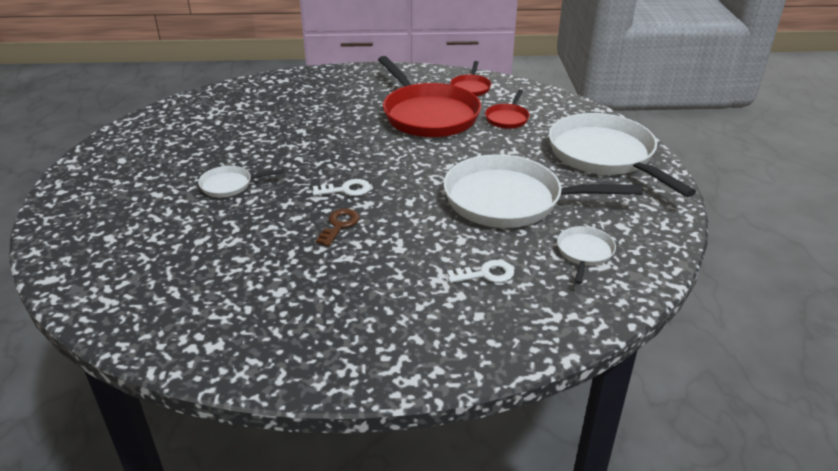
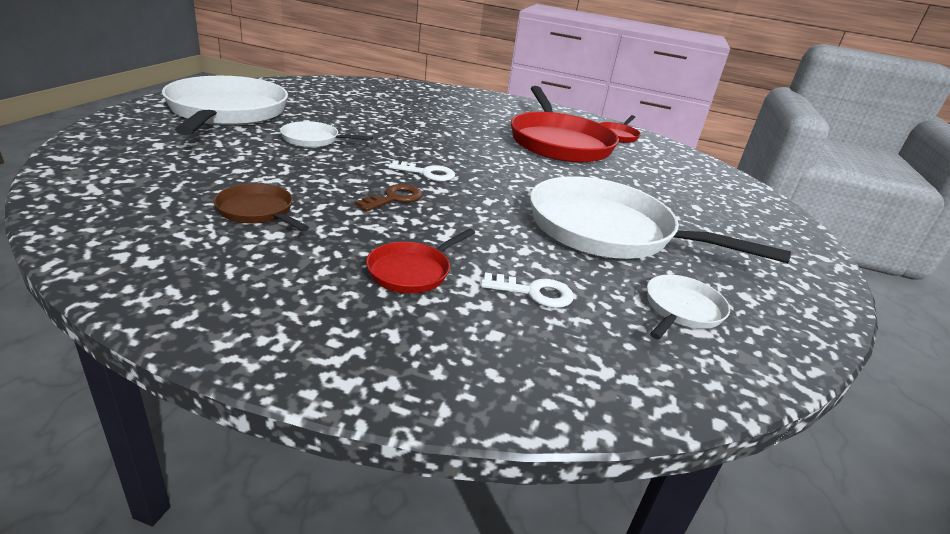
camera: 15 degrees right, 5 degrees down
(250, 275) = (258, 211): none -> brown pan
(507, 118) = (644, 166): red pan -> red pan (412, 271)
(605, 156) = (749, 224): white pan -> white pan (227, 112)

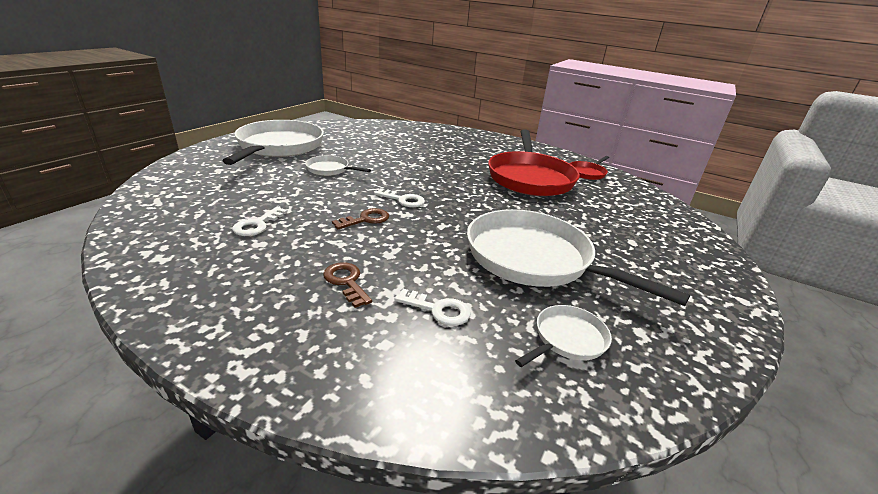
camera: 15 degrees right, 0 degrees up
(258, 211) = (257, 224): brown pan -> white key
(412, 271) = (346, 282): red pan -> brown key

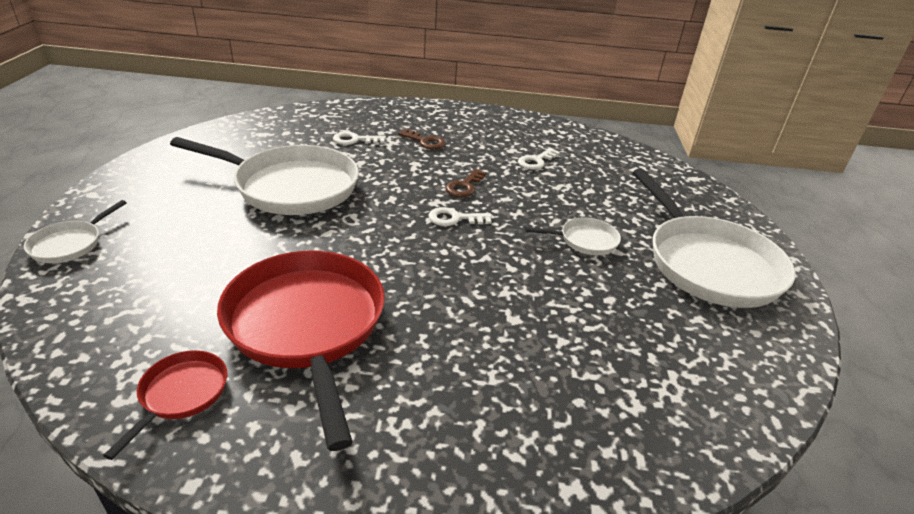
camera: 155 degrees right, 5 degrees up
(257, 224) = (536, 161): white key -> white key turned 135 degrees counterclockwise
(567, 339) = (266, 142): white pan -> white pan (70, 244)

